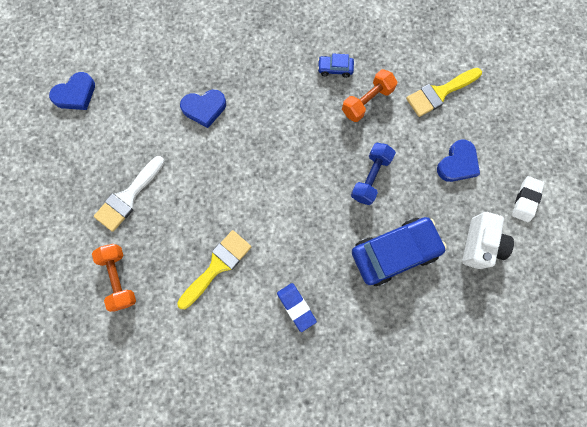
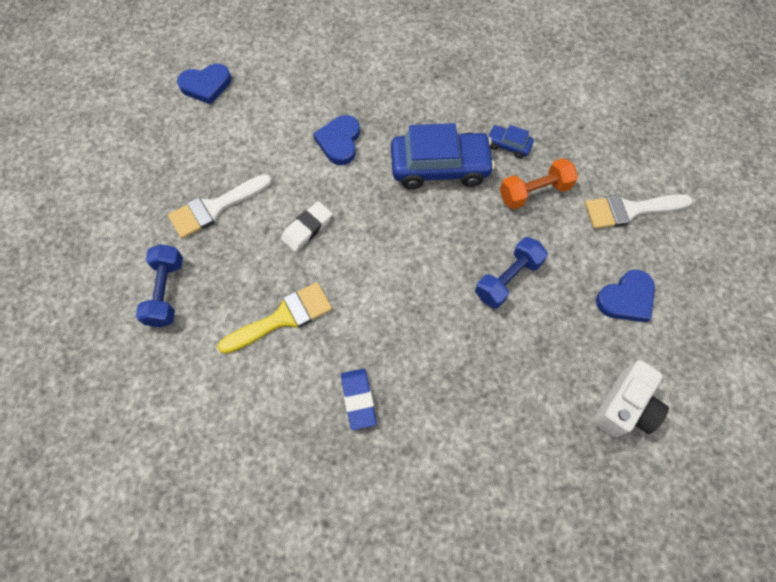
camera: 20 degrees right, 10 degrees down
(120, 278) = (166, 292): orange dumbbell -> blue dumbbell
(204, 108) = (339, 142): blue heart -> blue heart turned 90 degrees clockwise
(394, 252) = (507, 377): blue car -> blue car (439, 167)
(439, 93) = (629, 210): yellow brush -> white brush
(525, 200) = (704, 373): white eraser -> white eraser (307, 228)

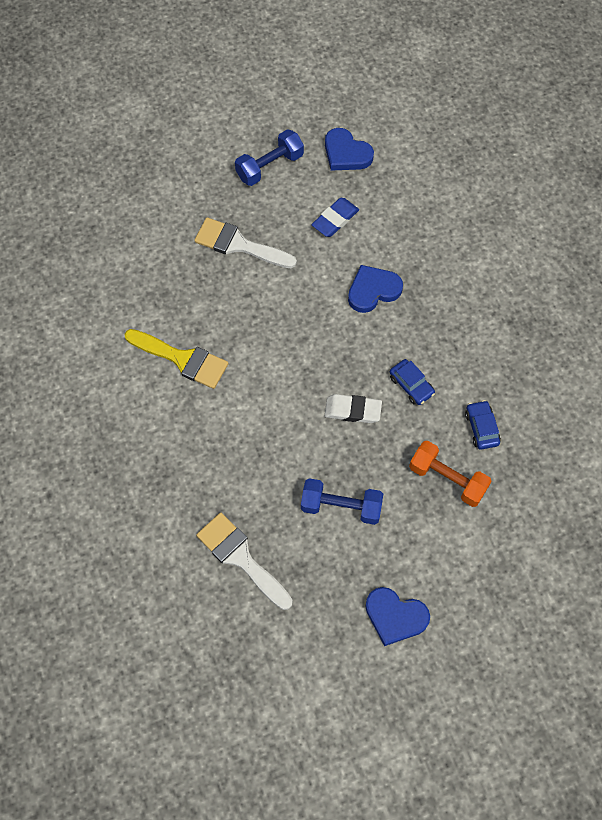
camera: 55 degrees right, 0 degrees up
(166, 292) = (144, 265): blue dumbbell -> blue dumbbell (270, 166)
(307, 228) = (271, 323): white eraser -> white eraser (353, 410)
(358, 399) = (154, 457): blue eraser -> blue eraser (335, 219)
(439, 167) = (411, 385): blue car -> blue car, size x0.46
(624, 407) = (288, 666): white camera -> none
(629, 210) = (493, 573): white brush -> white brush (241, 558)

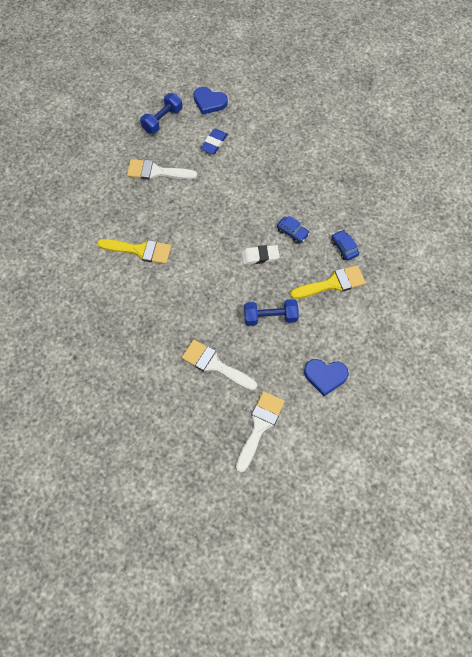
camera: 15 degrees left, 0 degrees up
(279, 665) = (260, 426): none -> white brush
(373, 290) = (251, 180): blue heart -> none
(447, 479) = (332, 283): orange dumbbell -> yellow brush

